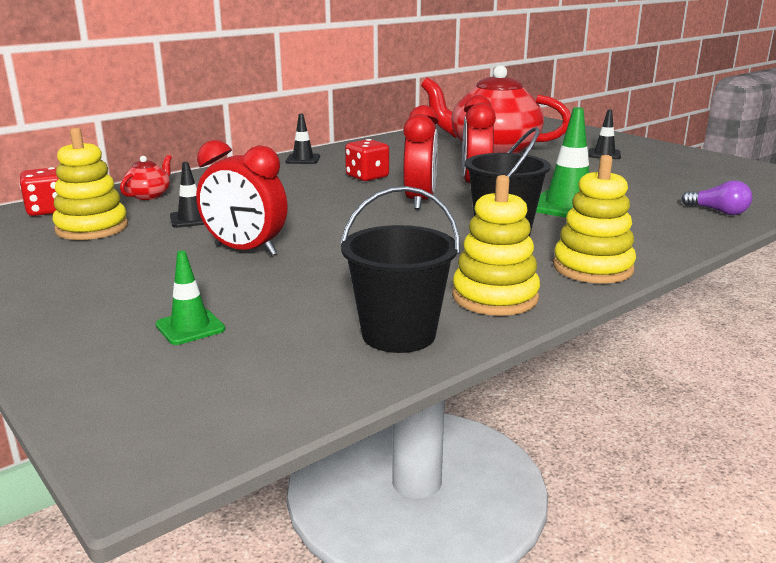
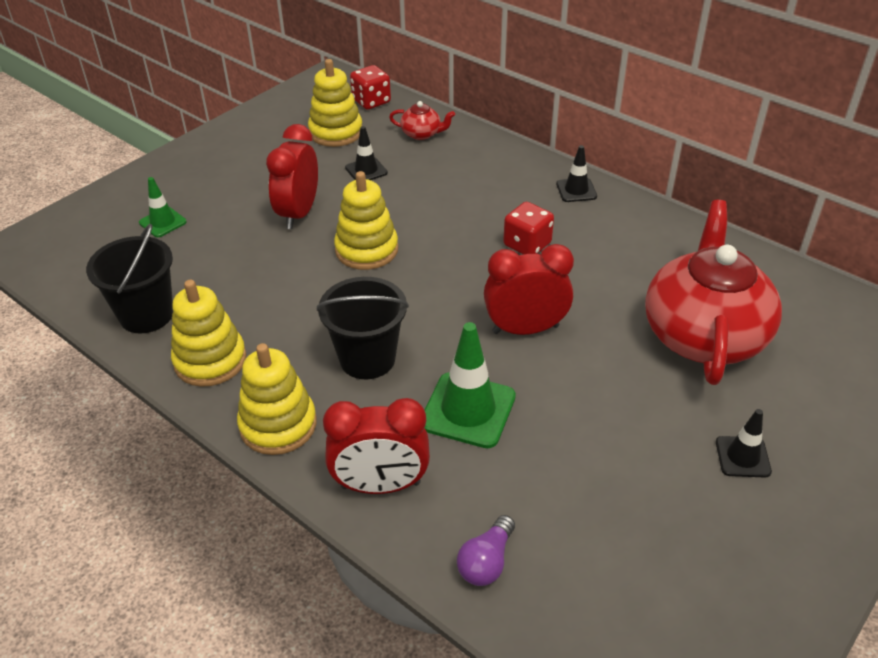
camera: 80 degrees right, 20 degrees up
(337, 225) = (366, 250): none -> yellow stacking toy
(420, 201) = (452, 292): red clock -> red clock (380, 485)

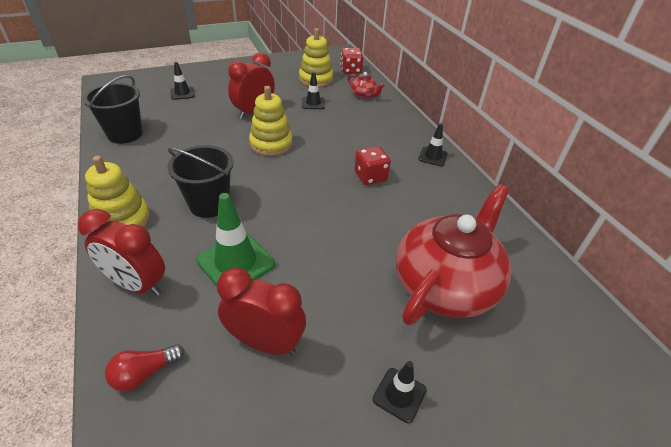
camera: 25 degrees right, 0 degrees up
(163, 222) = (182, 93): green traffic cone -> black traffic cone
(210, 360) = (128, 170): yellow stacking toy -> none
(486, 562) = (144, 373): purple light bulb -> red light bulb
(525, 329) = (321, 227): red clock -> red clock (265, 342)

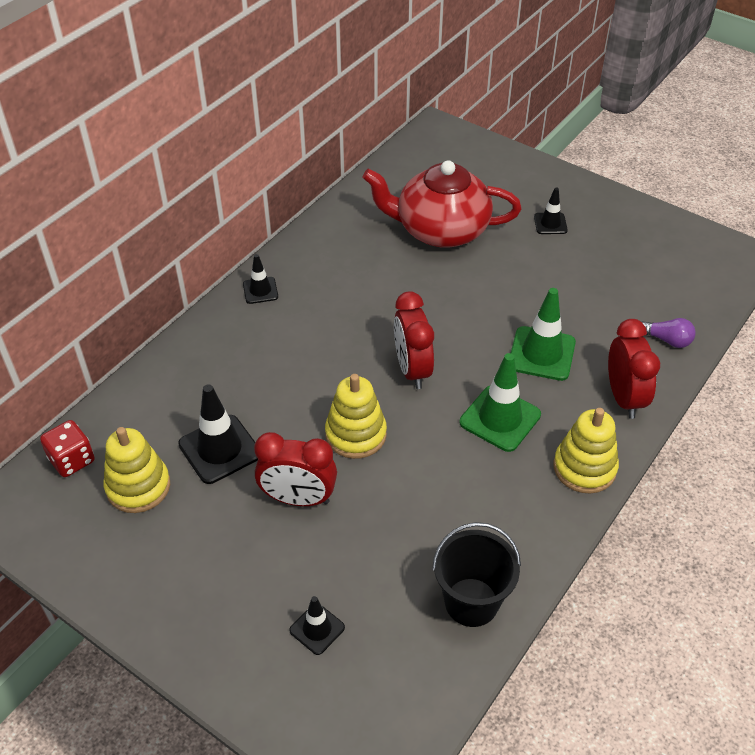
camera: 120 degrees left, 5 degrees up
(144, 373) = (667, 340): red light bulb -> purple light bulb
(209, 204) = (500, 418): black bucket -> green traffic cone
(265, 342) = (584, 296): red clock -> red clock (412, 370)
(313, 103) = (220, 449): black traffic cone -> black traffic cone, size x1.76
(364, 95) = (150, 407): red teapot -> none
(370, 176) = (342, 322): red dice -> none

